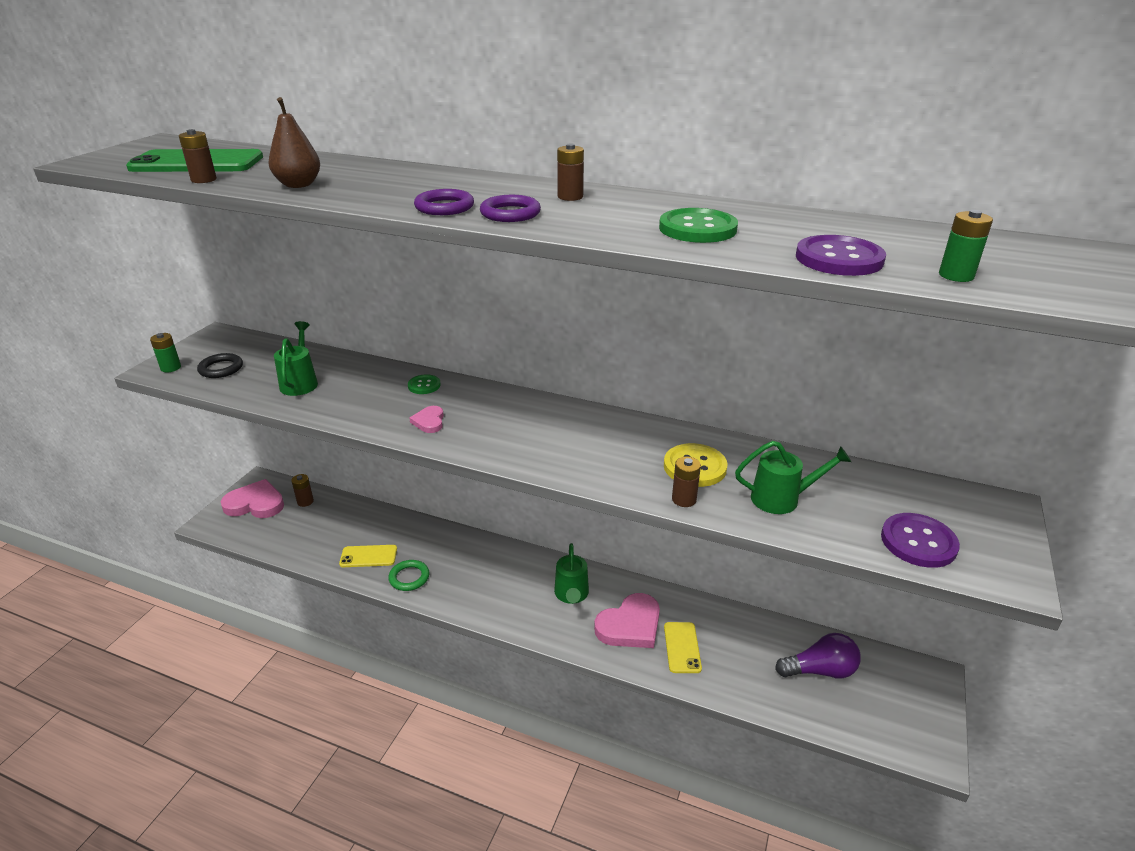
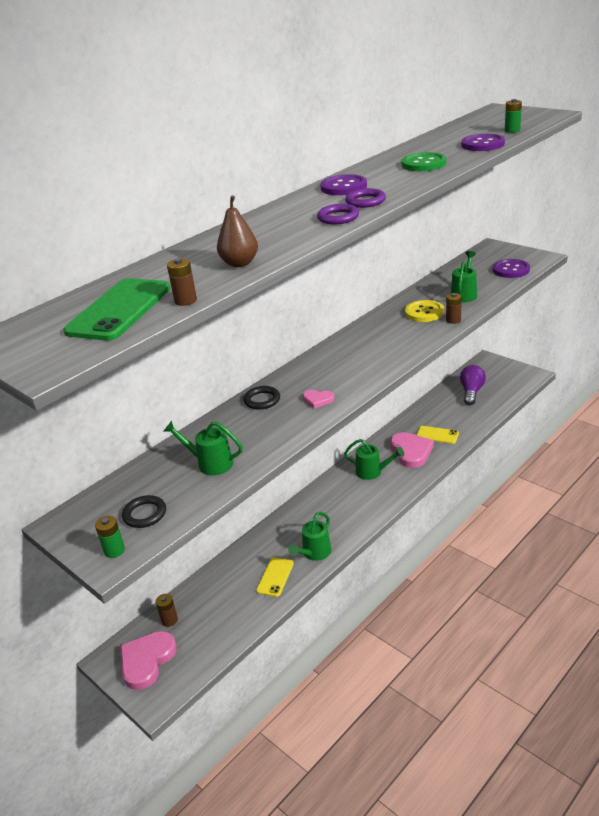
camera: 65 degrees left, 0 degrees up
(409, 577) = (314, 553): green ring -> green watering can
(424, 385) = (262, 400): green button -> black ring
(570, 197) = (343, 187): brown battery -> purple button

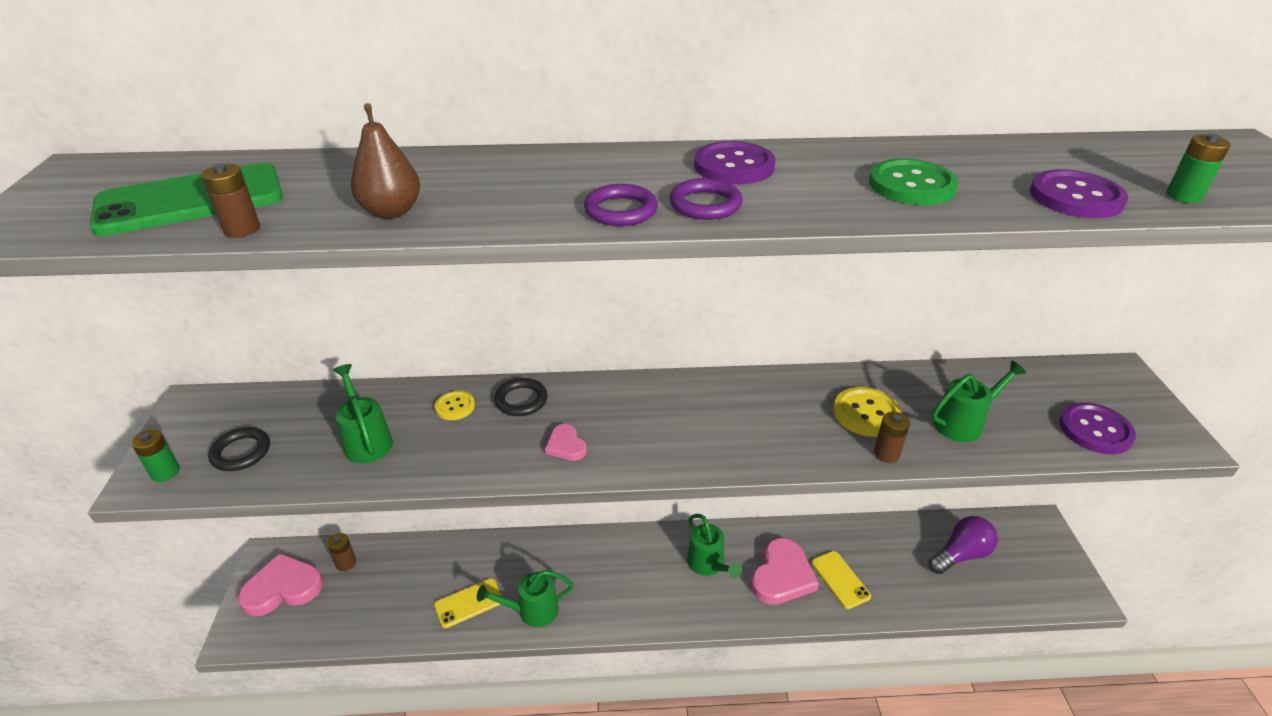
camera: 40 degrees right, 5 degrees up
(231, 423) = (455, 406): none -> yellow button

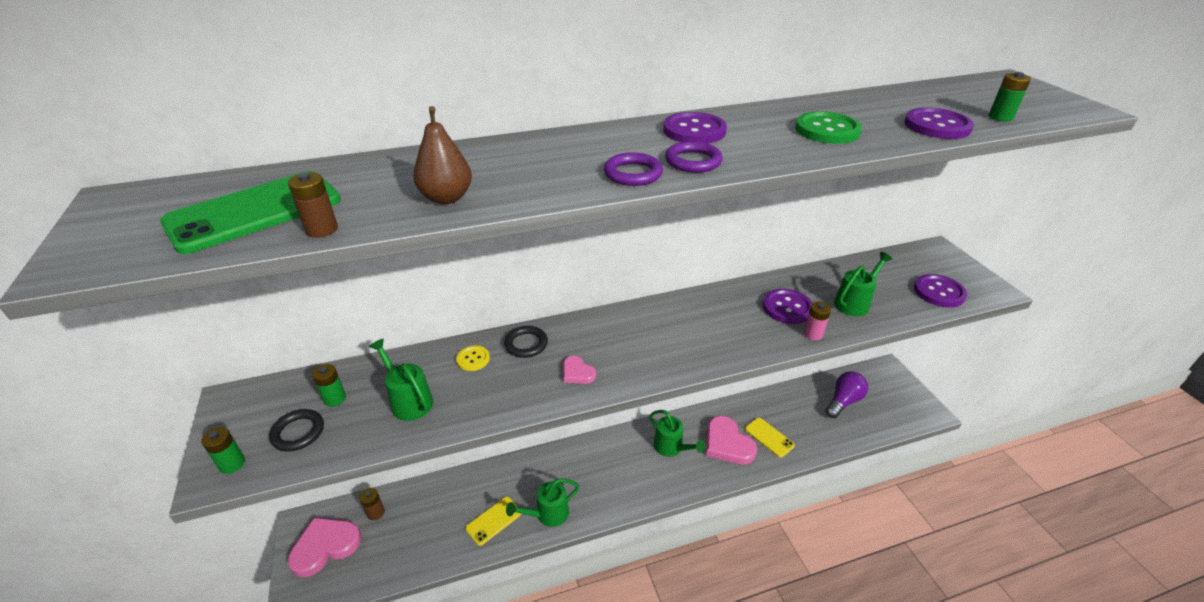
camera: 15 degrees left, 0 degrees up
(292, 423) = (335, 399): none -> green battery
(782, 575) = (727, 443): pink heart -> pink heart turned 135 degrees clockwise
(866, 413) = (787, 308): yellow button -> purple button
(886, 453) = (813, 334): brown battery -> pink battery

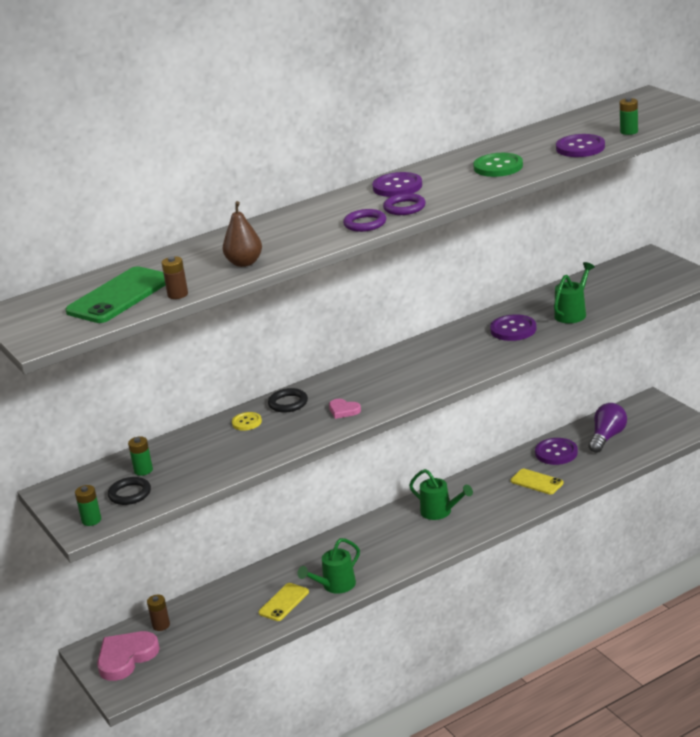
camera: 10 degrees left, 10 degrees down
(408, 400) = (208, 457): green watering can -> none
(727, 443) = (496, 496): pink heart -> none
(813, 334) = (539, 343): pink battery -> none
(939, 292) = (647, 290): purple button -> purple button (556, 453)

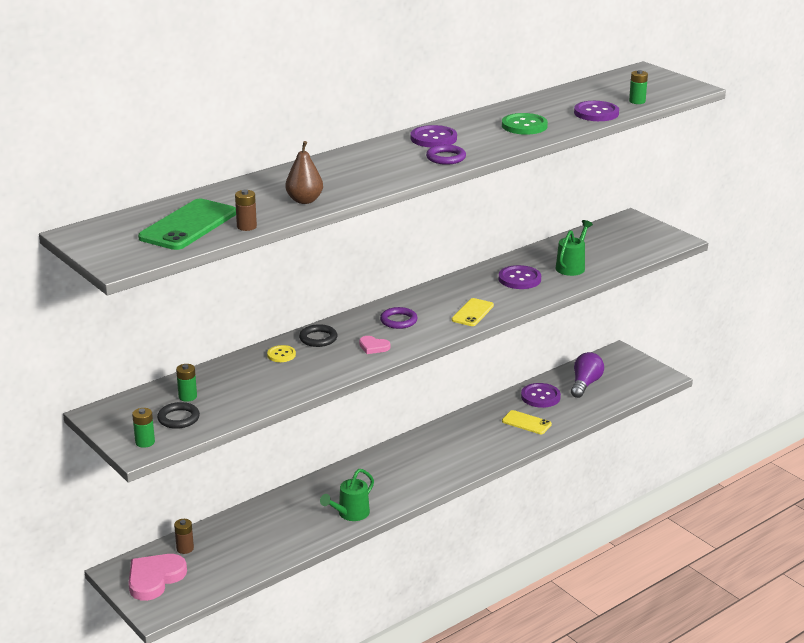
camera: 10 degrees left, 0 degrees up
(283, 602) = (303, 528): yellow phone -> yellow phone (472, 313)
(365, 224) = (412, 170): purple ring -> purple ring (398, 321)
(440, 512) = (440, 448): green watering can -> none

